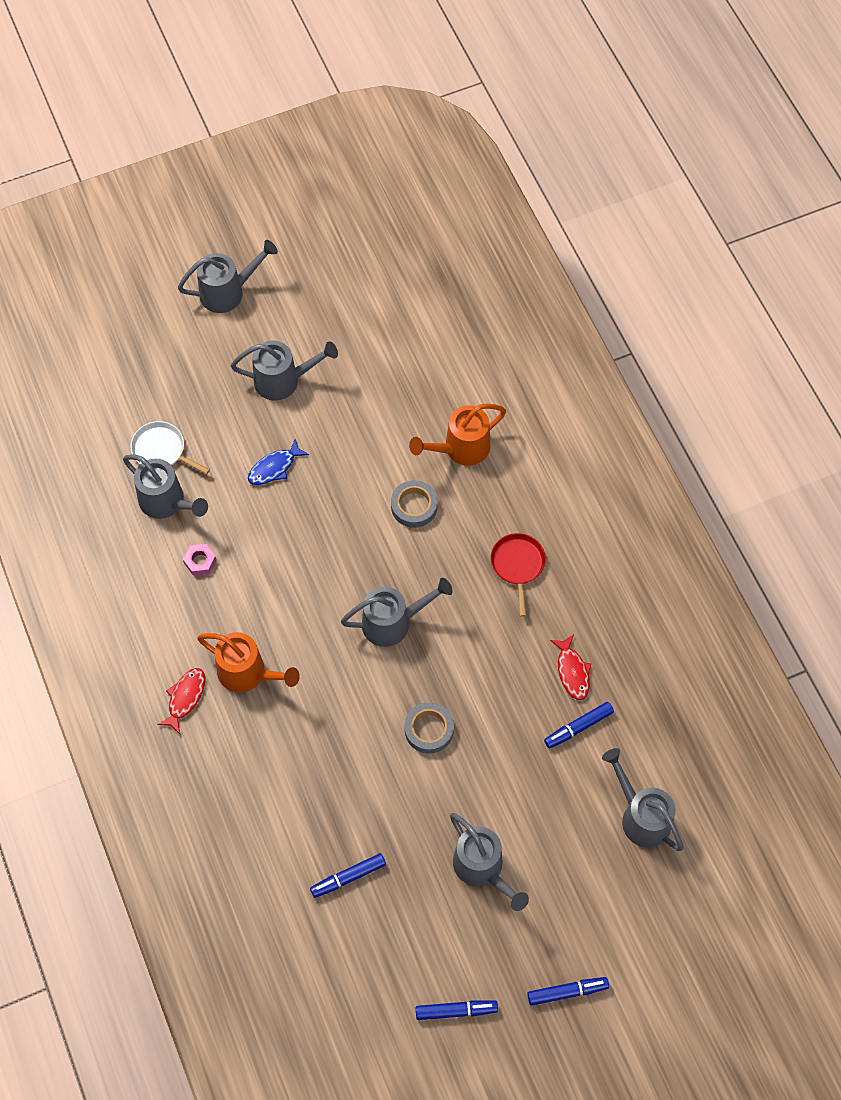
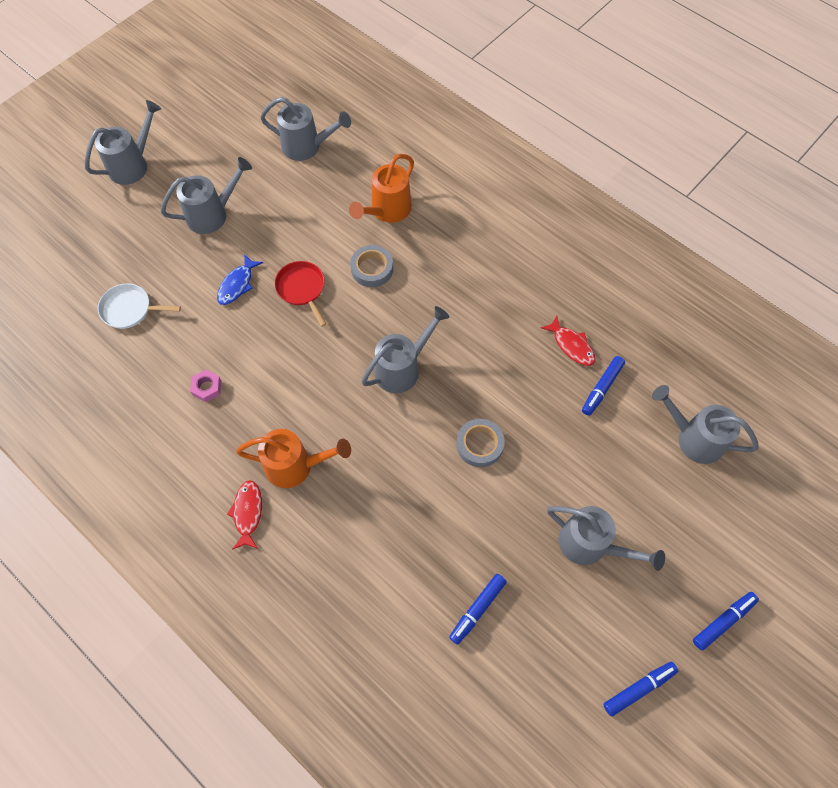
camera: 25 degrees left, 0 degrees up
(167, 502) = (154, 350): grey watering can -> grey watering can (307, 147)
(517, 565) = (481, 281): red pan -> red pan (302, 289)

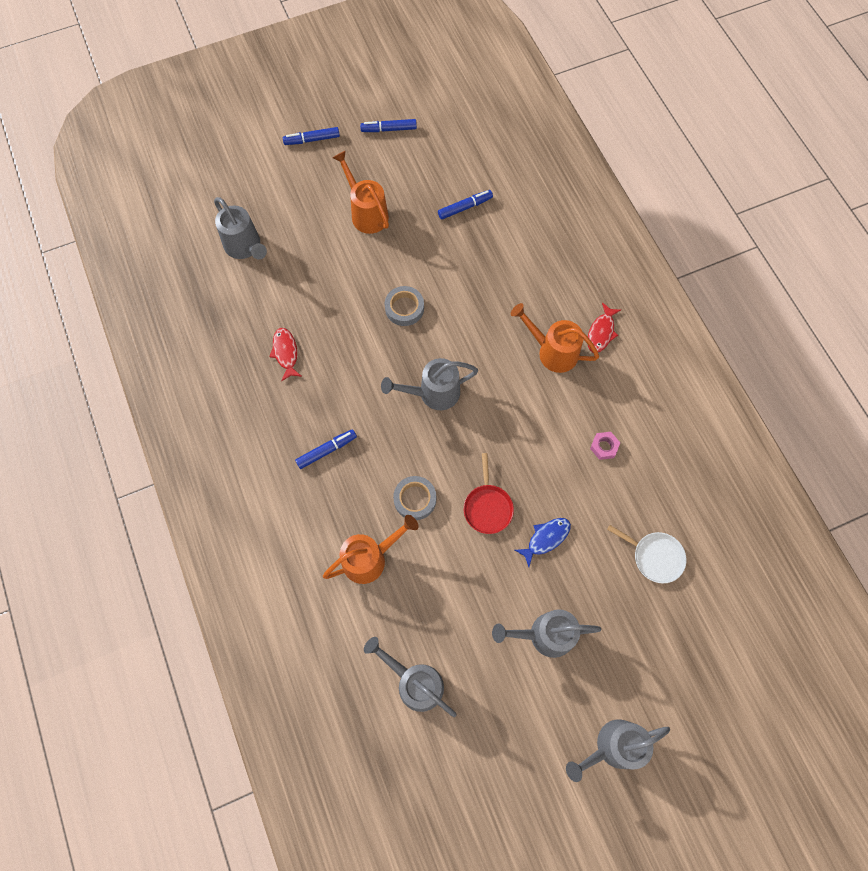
camera: 155 degrees left, 5 degrees up
(590, 545) = (366, 213): grey watering can -> orange watering can
(601, 388) = (285, 310): blue marker -> blue marker (327, 450)

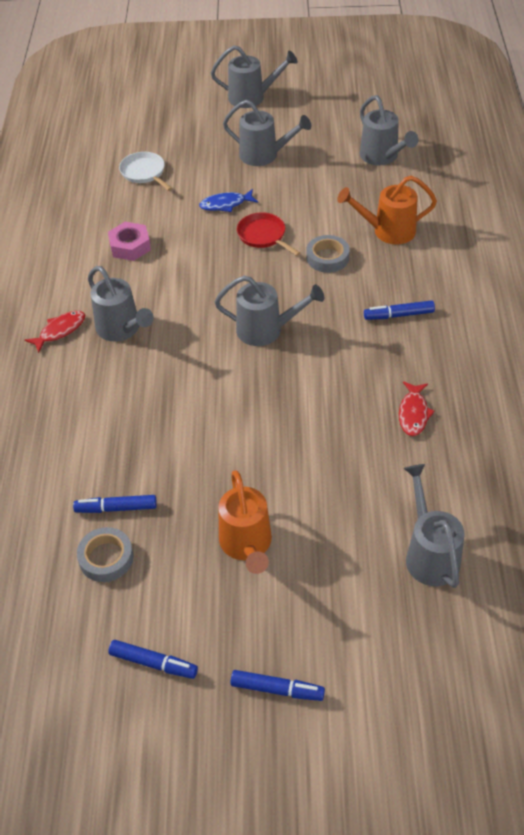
camera: 155 degrees left, 20 degrees down
(404, 308) = (255, 417): grey tape -> grey tape (106, 558)
(487, 507) = (263, 236): red pan -> red pan turned 60 degrees counterclockwise
(552, 351) = (122, 329): orange watering can -> grey watering can
(604, 447) = (130, 246): pink nut -> pink nut, size x1.52

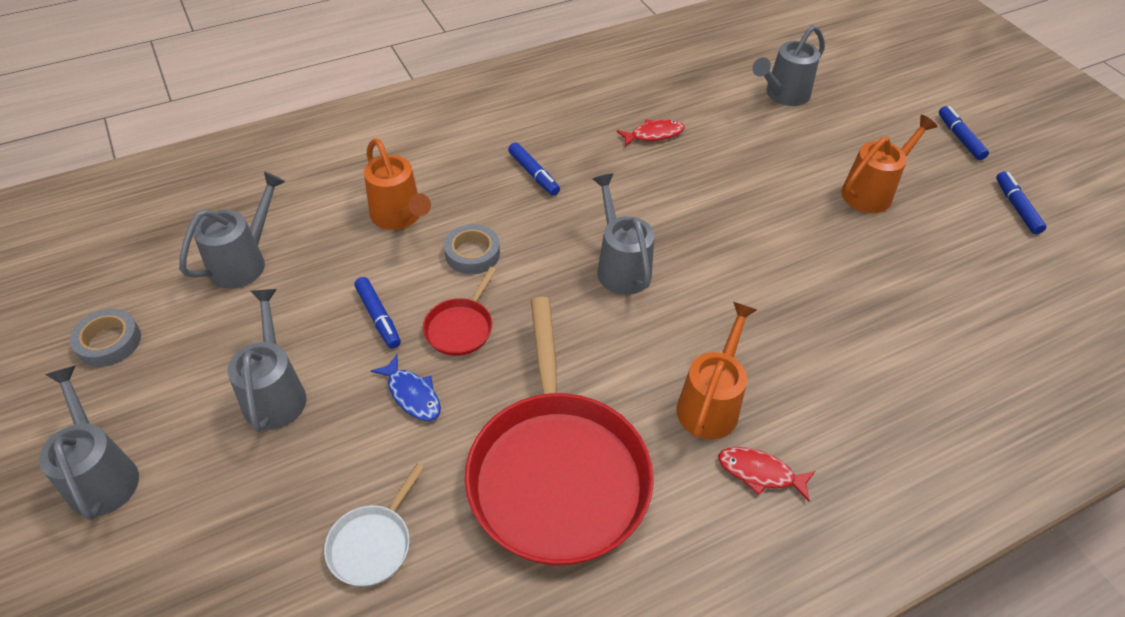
camera: 120 degrees left, 0 degrees up
(106, 558) = (974, 276): grey tape -> grey tape (109, 342)
(116, 508) = (925, 293): blue marker -> blue marker (378, 317)
(122, 329) = (711, 403): grey watering can -> orange watering can
(130, 246) = (557, 473): pink nut -> red pan

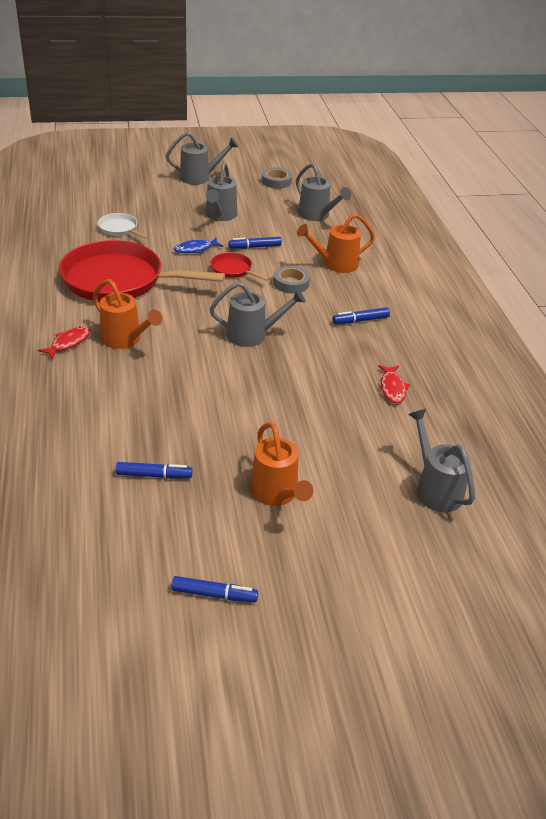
camera: 105 degrees right, 10 degrees down
(276, 393) = (220, 216): grey watering can -> grey watering can turned 90 degrees clockwise
(960, 138) = (333, 604): blue marker -> blue marker (154, 475)

